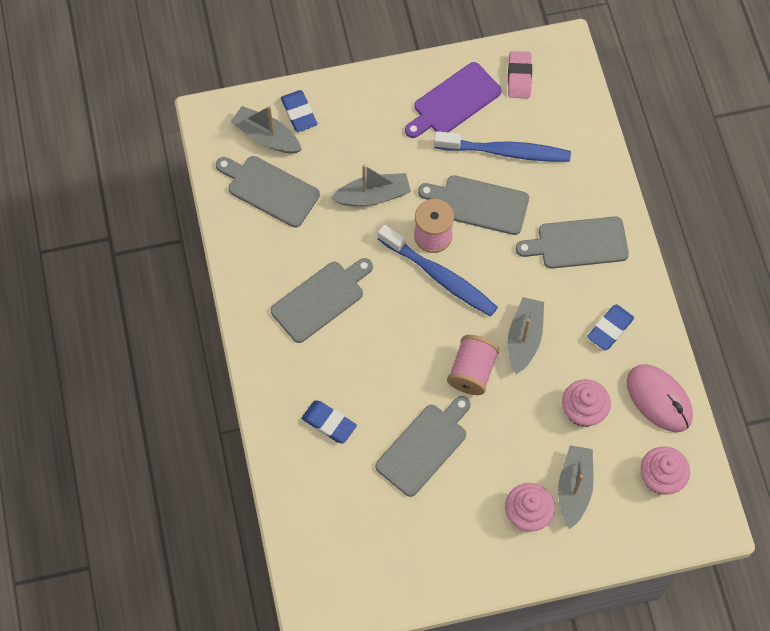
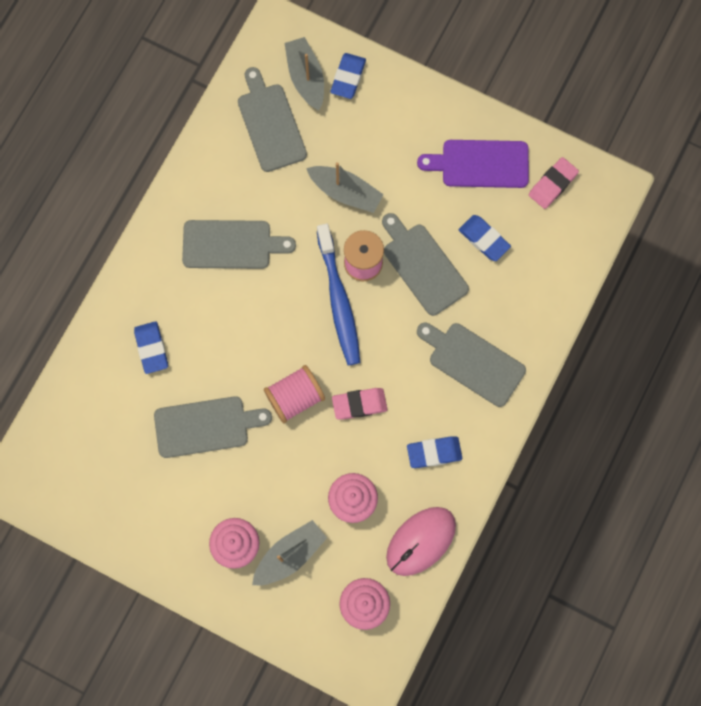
camera: 40 degrees right, 10 degrees up
(505, 152) = (484, 239): blue toothbrush -> blue eraser
(524, 338) = (359, 404): grey boat -> pink eraser
(659, 399) = (421, 541): pink mouse -> pink mouse turned 45 degrees clockwise

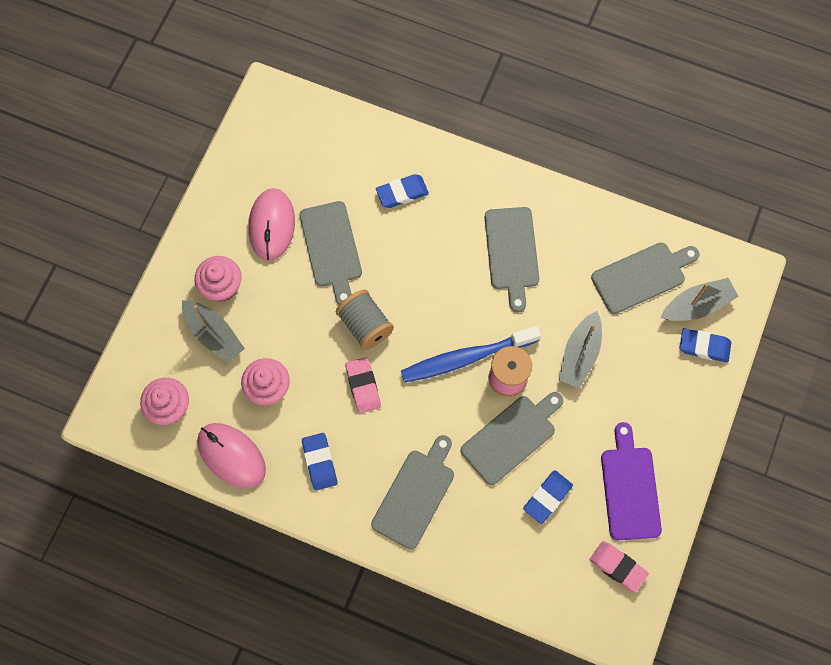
camera: 85 degrees right, 5 degrees down
(173, 488) = (272, 226): none -> pink mouse
(295, 397) = (365, 325): pink spool -> grey spool

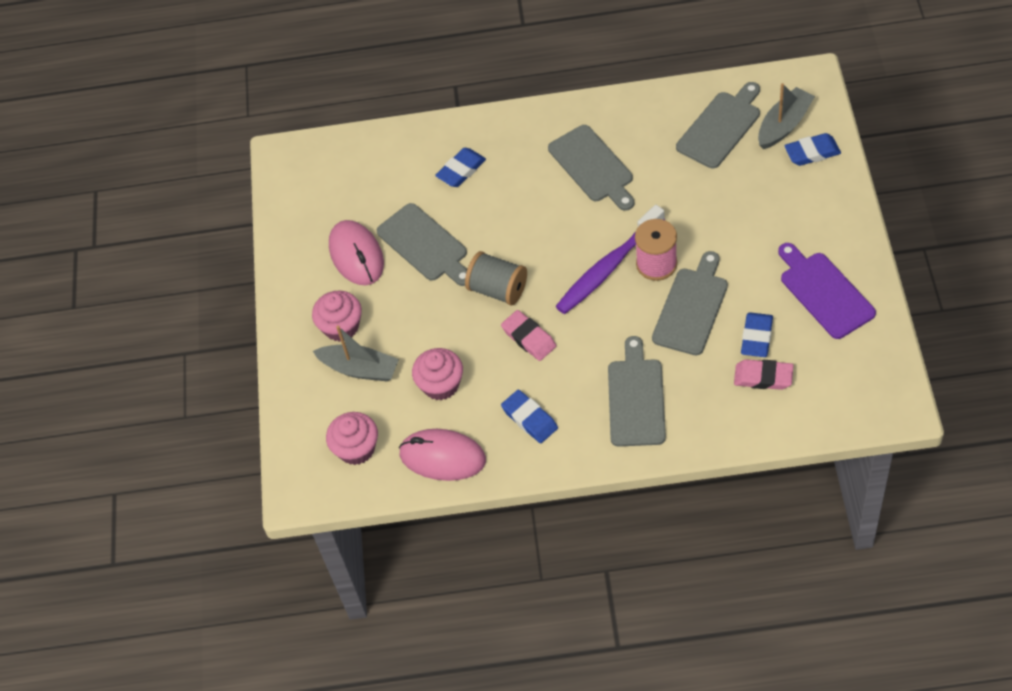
camera: 20 degrees left, 15 degrees down
(466, 358) = (608, 267): blue toothbrush -> purple toothbrush
(579, 355) = (708, 213): grey boat -> none
(617, 567) = (856, 358): pink eraser -> pink eraser (763, 377)

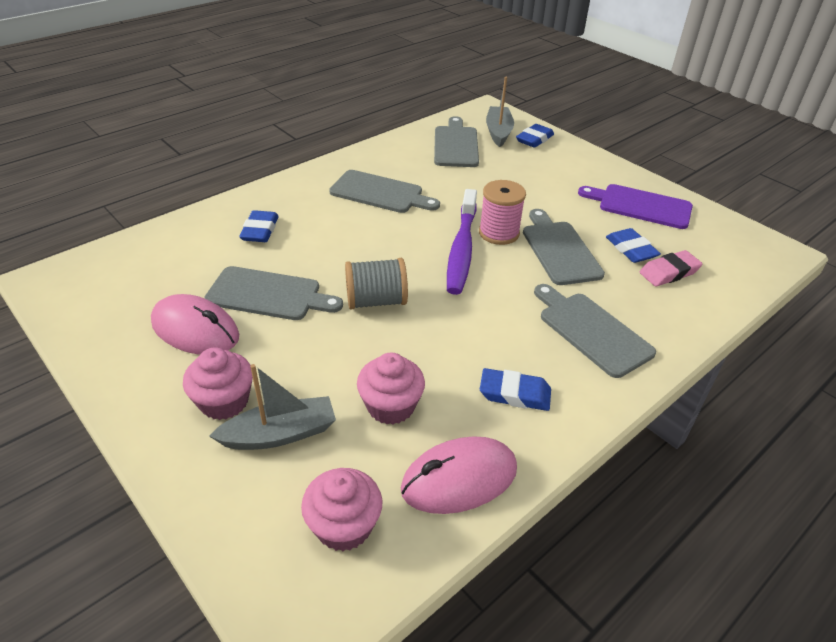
camera: 45 degrees left, 15 degrees down
(529, 338) = (444, 326): pink eraser -> none

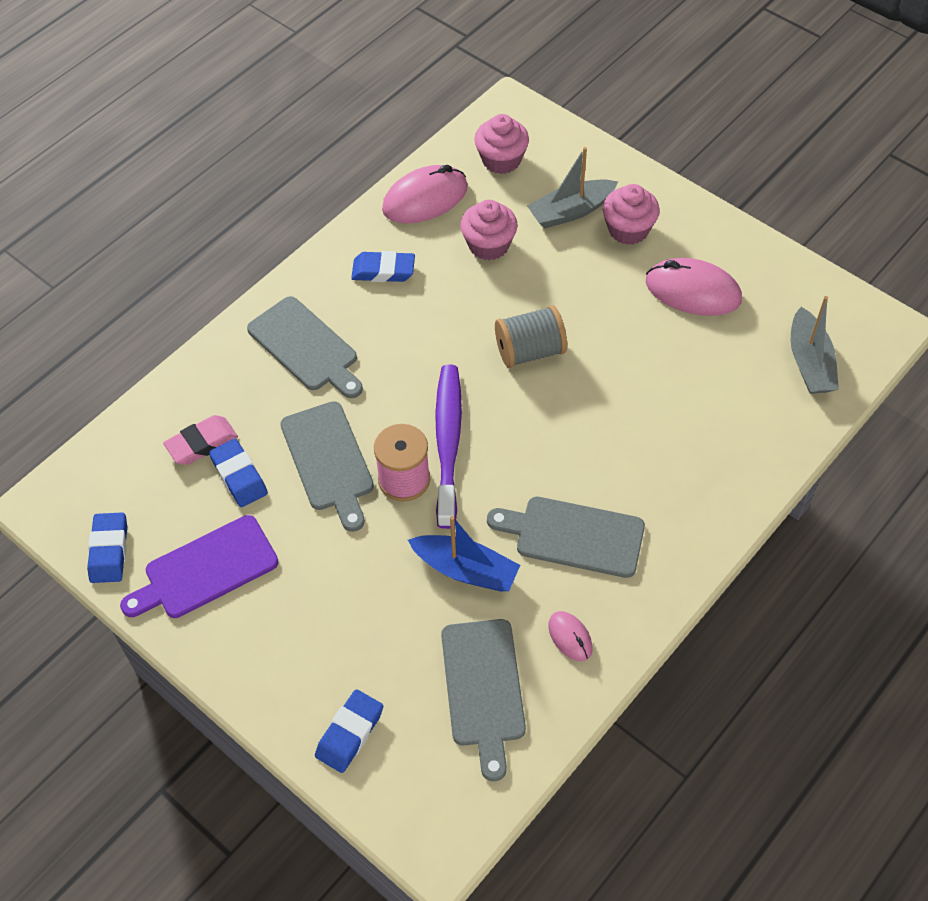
camera: 175 degrees right, 15 degrees up
(260, 230) = (699, 435): blue eraser -> blue eraser (109, 550)
(268, 295) = (643, 342): grey cutting board -> none
(398, 156) = (570, 637): none -> pink mouse
(458, 187) = (466, 570): none -> blue boat
(498, 132) = (413, 748): grey boat -> grey boat (809, 363)
(640, 206) = (206, 570): purple cutting board -> purple cutting board turned 135 degrees clockwise

